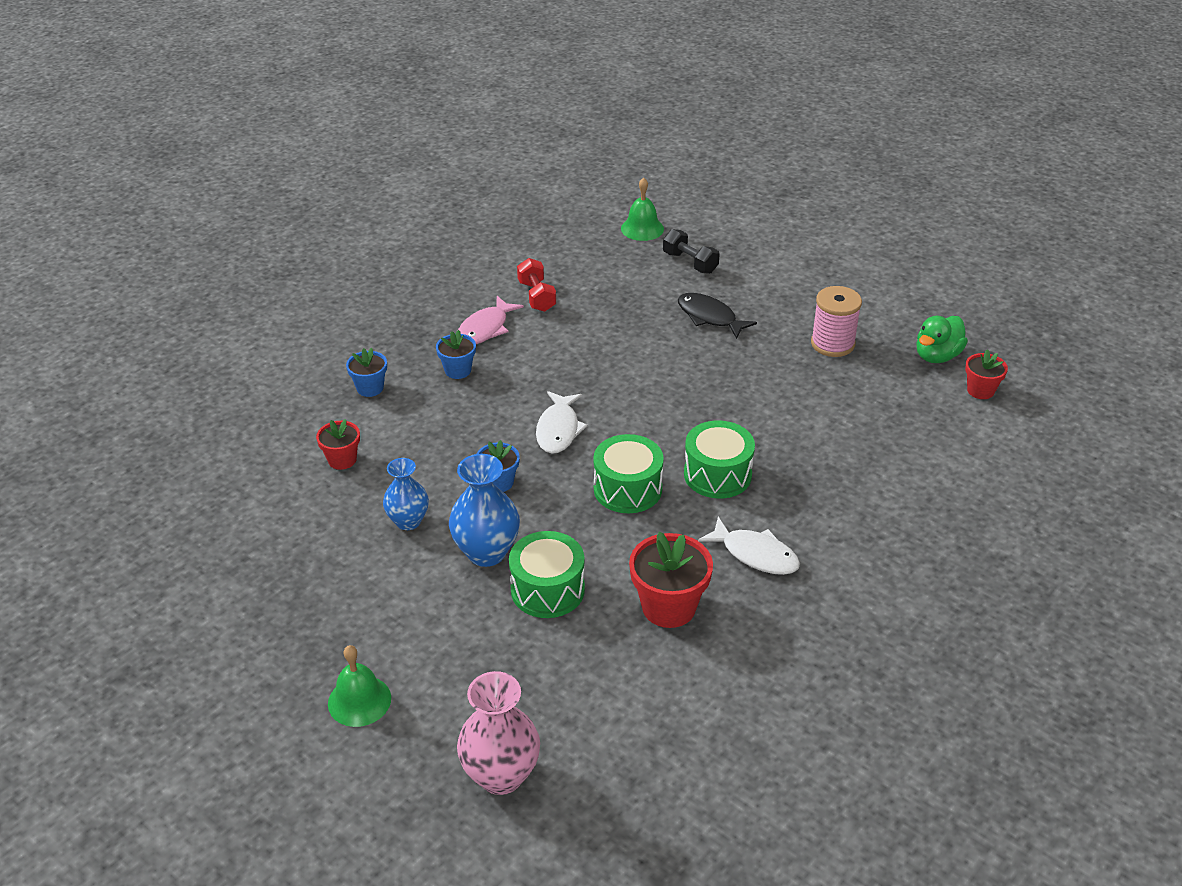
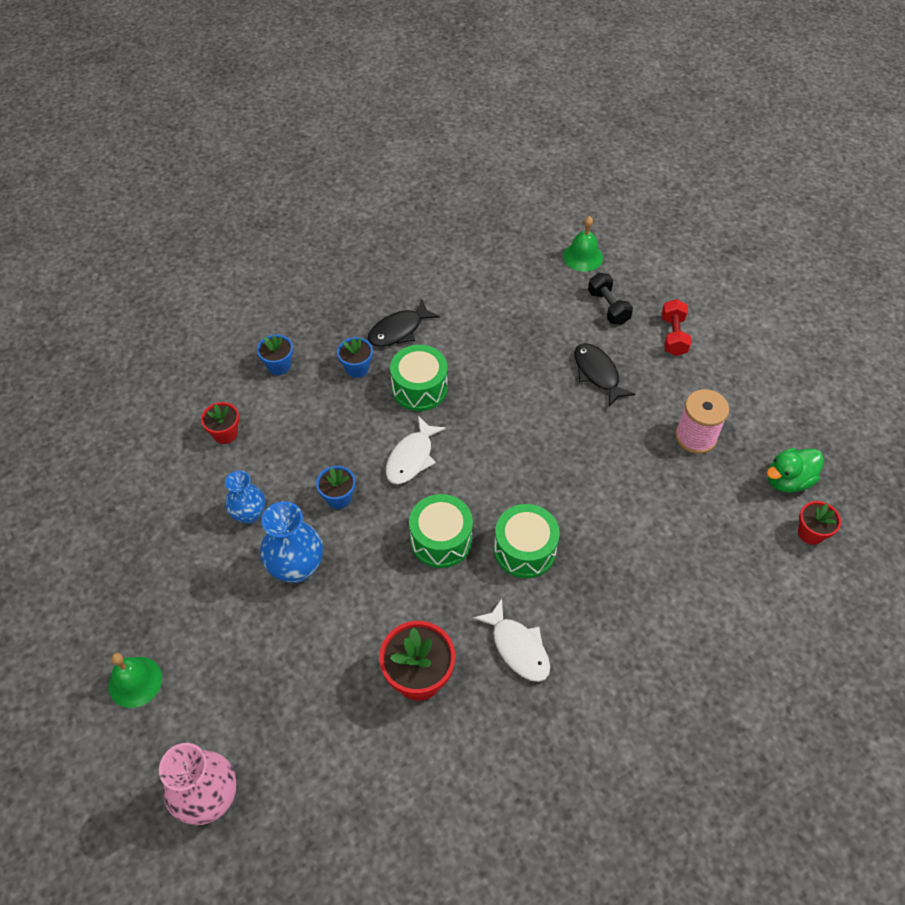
camera: 20 degrees right, 15 degrees up
(485, 329) = (399, 330): pink fish -> black fish
(536, 296) = (457, 307): red dumbbell -> red dumbbell (673, 336)
(547, 590) = (328, 623): green drum -> green drum (419, 388)

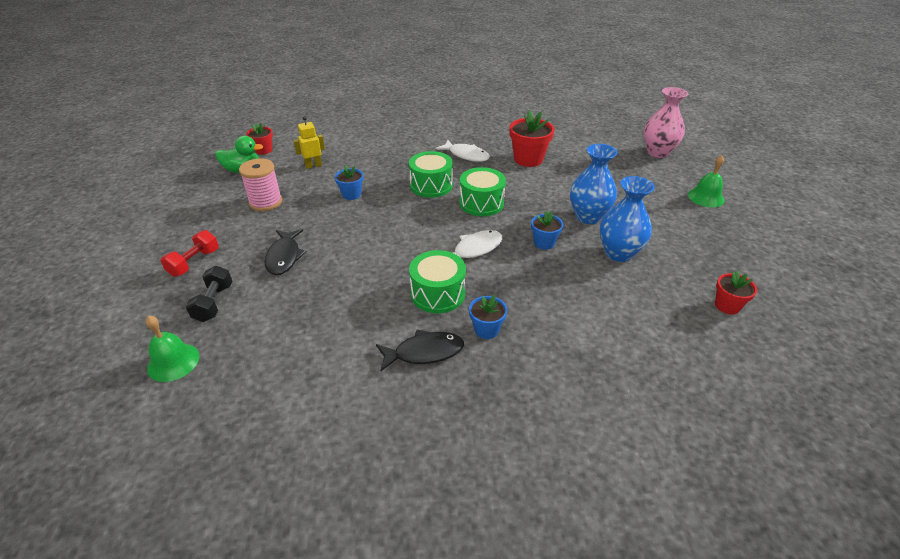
camera: 155 degrees left, 15 degrees down
(225, 433) = (633, 314): red flower pot -> red flower pot (727, 306)
(249, 514) = (618, 253): blue vase -> blue vase, size x1.51
(279, 365) = (567, 360): blue flower pot -> blue flower pot (351, 194)
(518, 647) = (466, 155): white fish -> white fish turned 135 degrees clockwise
(709, 527) = (313, 166): none -> yellow robot

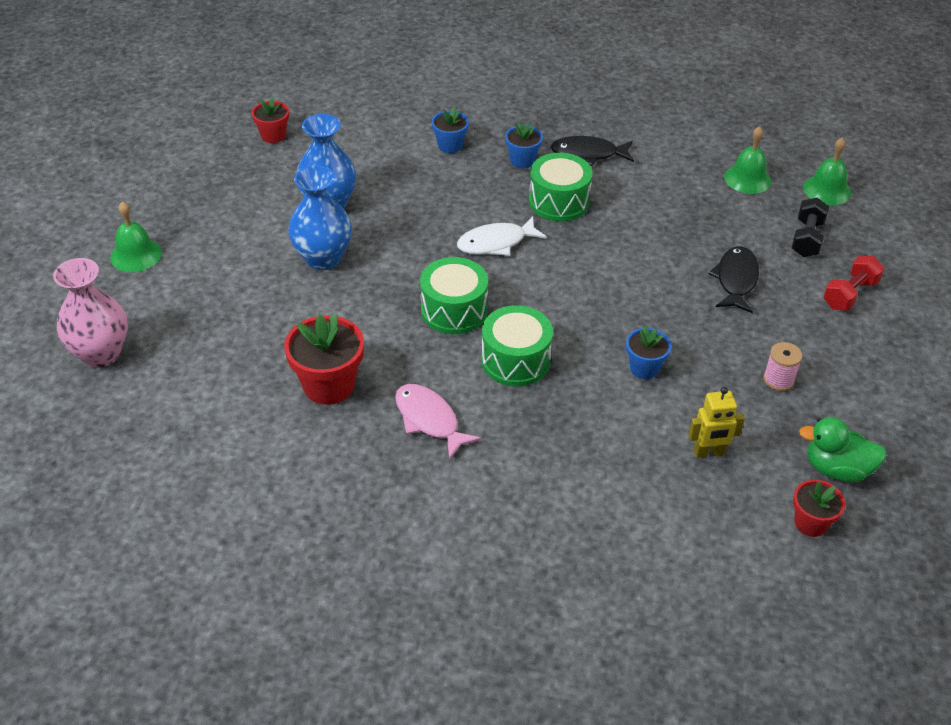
camera: 165 degrees left, 5 degrees up
(256, 358) = (747, 178): none -> green bell
(266, 202) = (778, 380): pink spool -> pink spool, size x0.61
(466, 155) = (429, 420): white fish -> pink fish
(544, 243) = (406, 234): blue flower pot -> blue flower pot (450, 145)

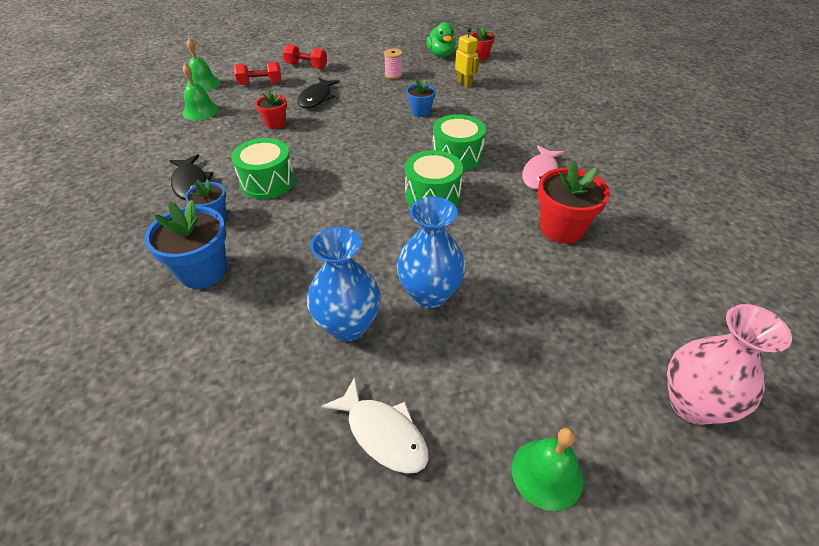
camera: 115 degrees left, 0 degrees up
(273, 135) = (231, 452): red flower pot -> red flower pot (275, 123)
(450, 145) = (203, 271): blue flower pot -> blue flower pot, size x1.70
(496, 243) = (340, 198): white fish -> white fish (383, 433)
(736, 280) = (316, 98): black fish -> black fish turned 60 degrees counterclockwise
(806, 238) = (260, 83): black dumbbell -> red dumbbell

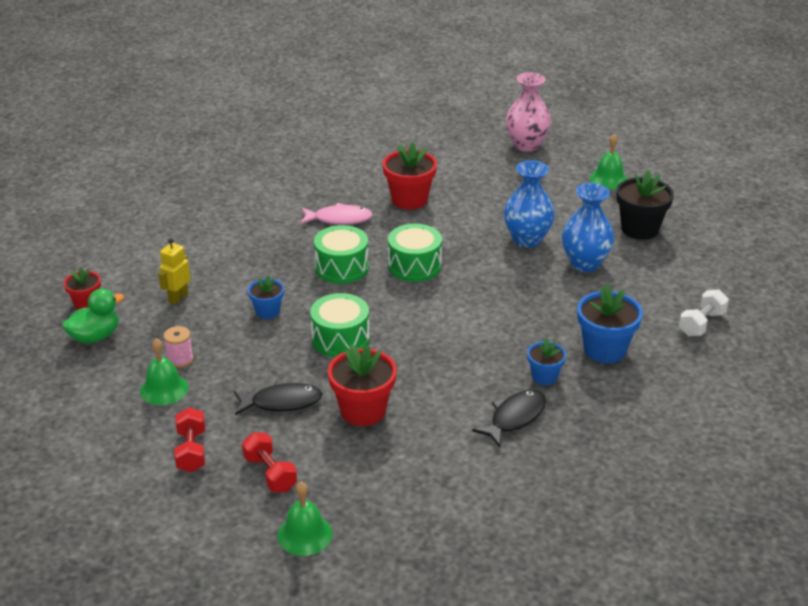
camera: 115 degrees left, 10 degrees down
(152, 381) = (701, 323): none -> white dumbbell
(200, 111) = (377, 493): green bell -> green bell (164, 389)
(267, 182) = (471, 367): green drum -> green drum (340, 339)
(275, 123) = (363, 411): red flower pot -> red flower pot, size x1.70
(383, 433) = (639, 229): white fish -> black flower pot

